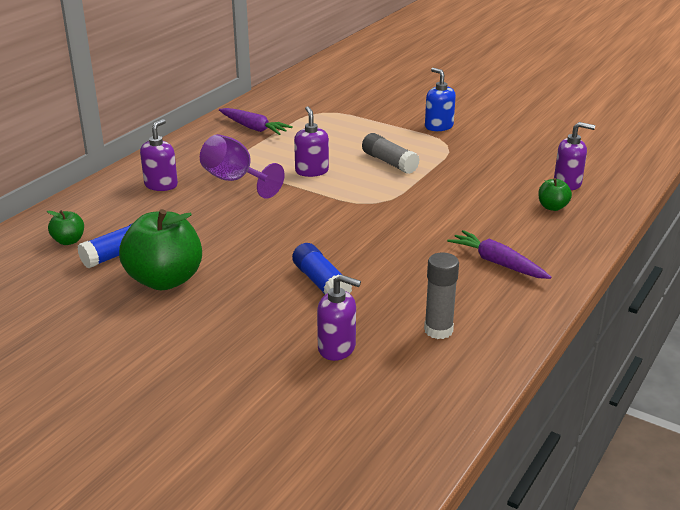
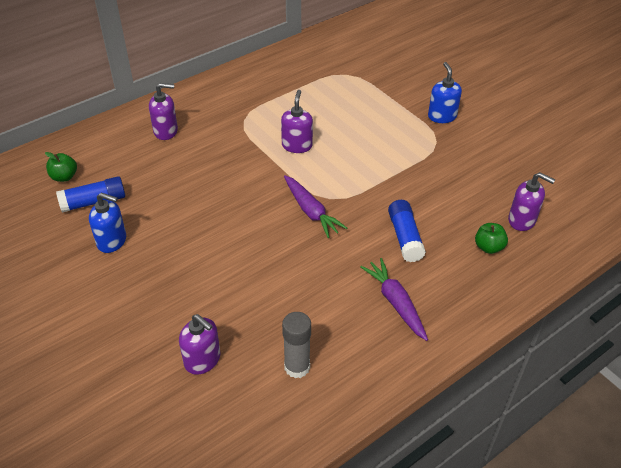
camera: 20 degrees right, 15 degrees up
(161, 185) = (166, 131): purple soap dispenser -> purple soap dispenser turned 45 degrees clockwise
(165, 280) = (112, 241): green apple -> blue soap dispenser
(235, 180) = (227, 141): purple goblet -> none
(254, 128) = (277, 81): purple carrot -> purple carrot (311, 211)
(321, 283) = (231, 281): blue glue stick -> blue glue stick (405, 237)
(389, 162) = (370, 152): grey glue stick -> none

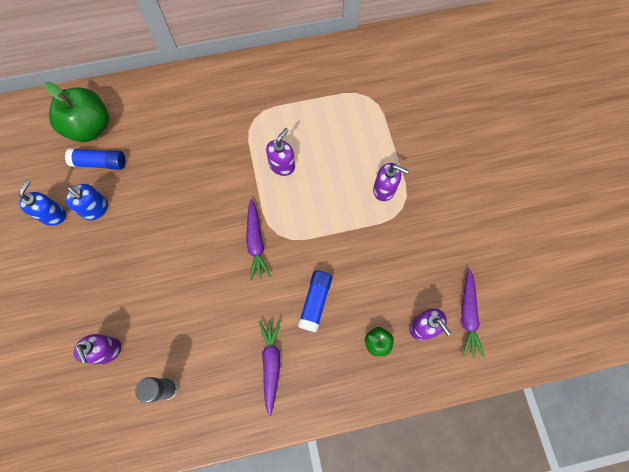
camera: 25 degrees right, 25 degrees up
(64, 177) = (90, 127): green apple -> green apple, size x2.15
(166, 131) = (186, 107): purple soap dispenser -> purple soap dispenser (384, 189)
(442, 116) = (424, 181): blue soap dispenser -> blue soap dispenser (53, 215)
(555, 198) = (468, 315): none -> purple carrot

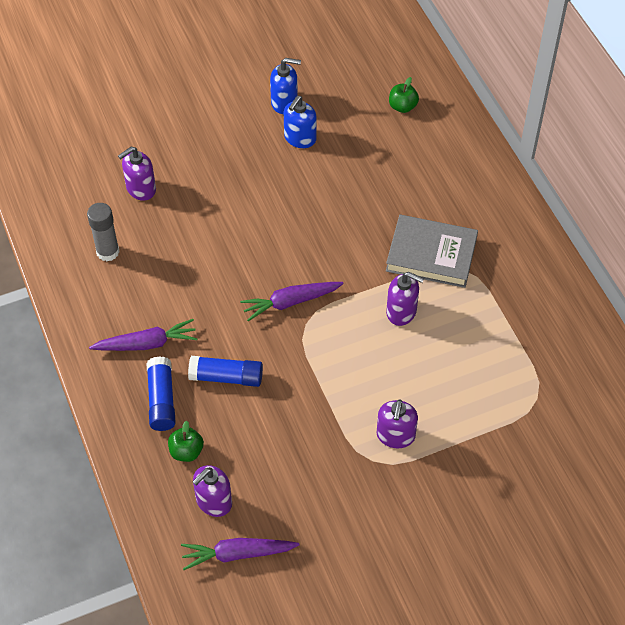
camera: 80 degrees right, 15 degrees down
(90, 127) = (402, 106): green apple -> green apple, size x0.47
(100, 163) = (358, 127): blue glue stick -> blue glue stick (161, 400)
(236, 136) = (431, 255): none -> grey book

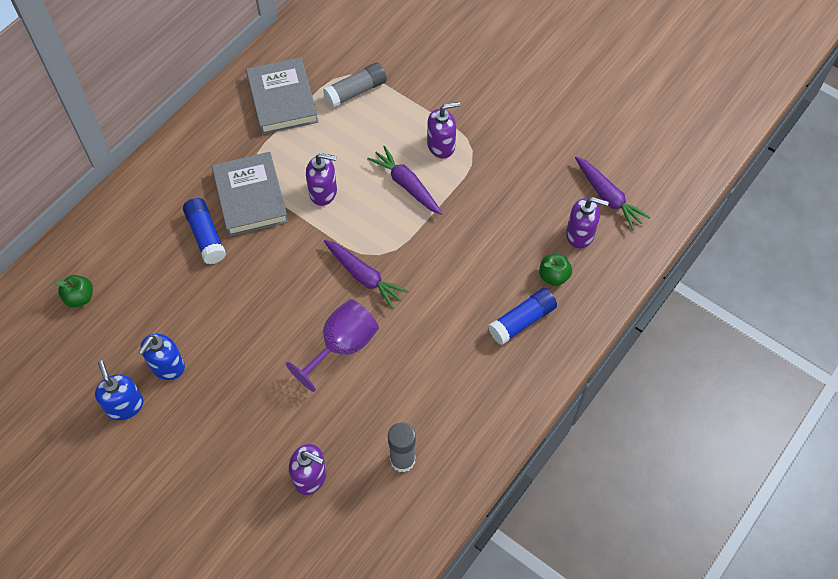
camera: 120 degrees left, 5 degrees up
(147, 343) = (477, 365): purple carrot -> purple carrot (406, 185)
(226, 377) = (468, 285): blue glue stick -> blue glue stick (206, 236)
(235, 257) = (342, 346): none -> purple goblet
(300, 138) = (167, 366): blue soap dispenser -> blue soap dispenser turned 120 degrees clockwise
(401, 312) = (323, 192): purple soap dispenser -> purple soap dispenser turned 105 degrees clockwise
(510, 393) = (356, 91): none -> grey glue stick
(535, 326) = (282, 99): none -> grey book

